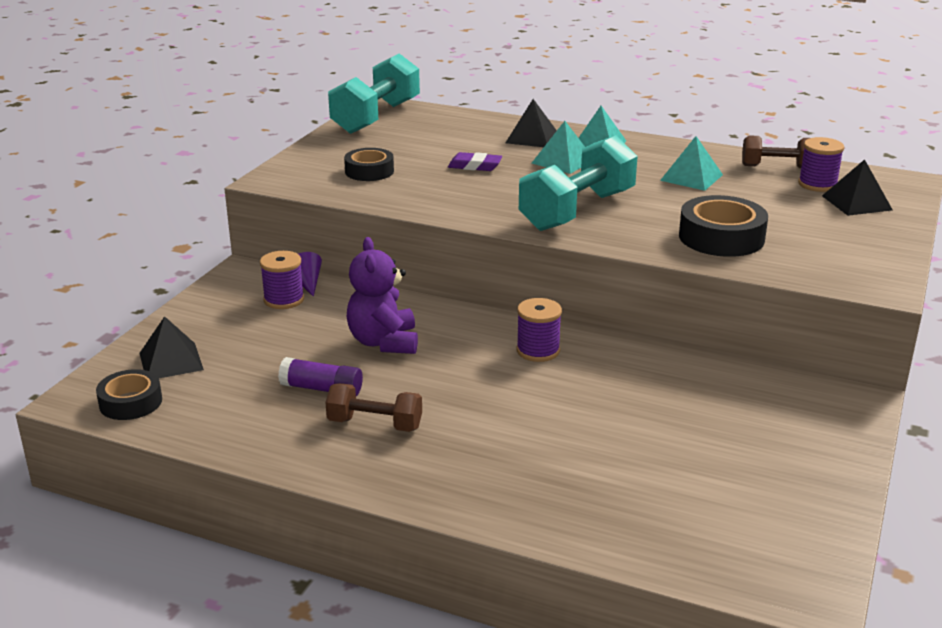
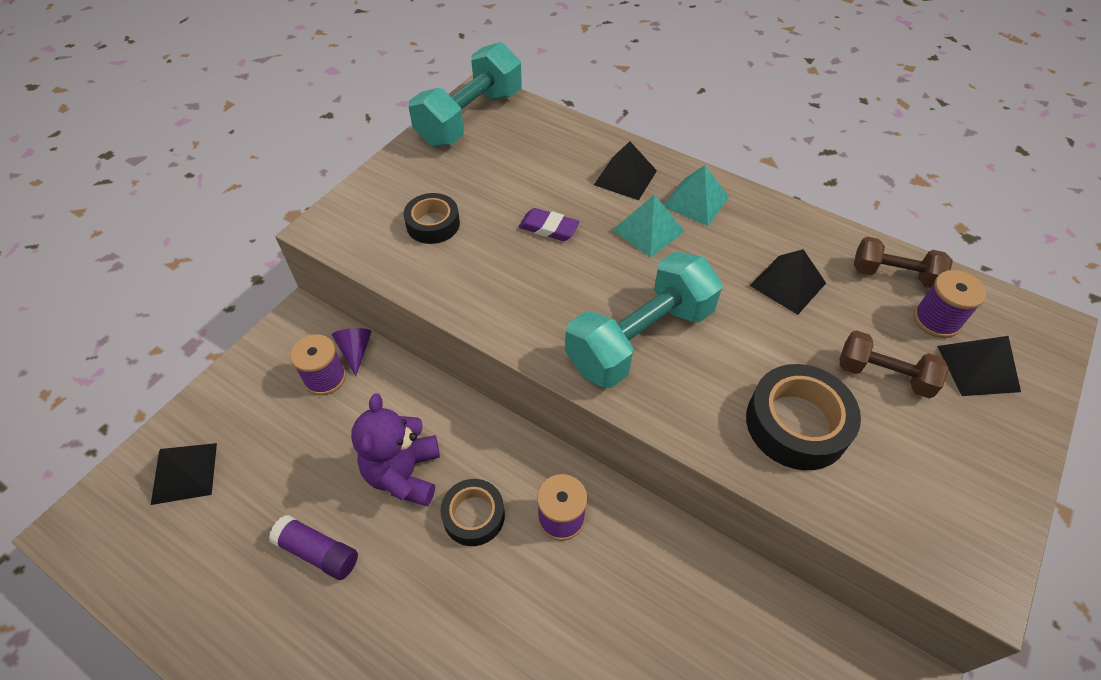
camera: 10 degrees right, 25 degrees up
(130, 402) = (123, 543): black tape -> black tape (473, 515)
(375, 424) = (354, 632): brown dumbbell -> brown dumbbell (883, 375)
(691, 177) = (788, 284): turquoise pyramid -> black pyramid

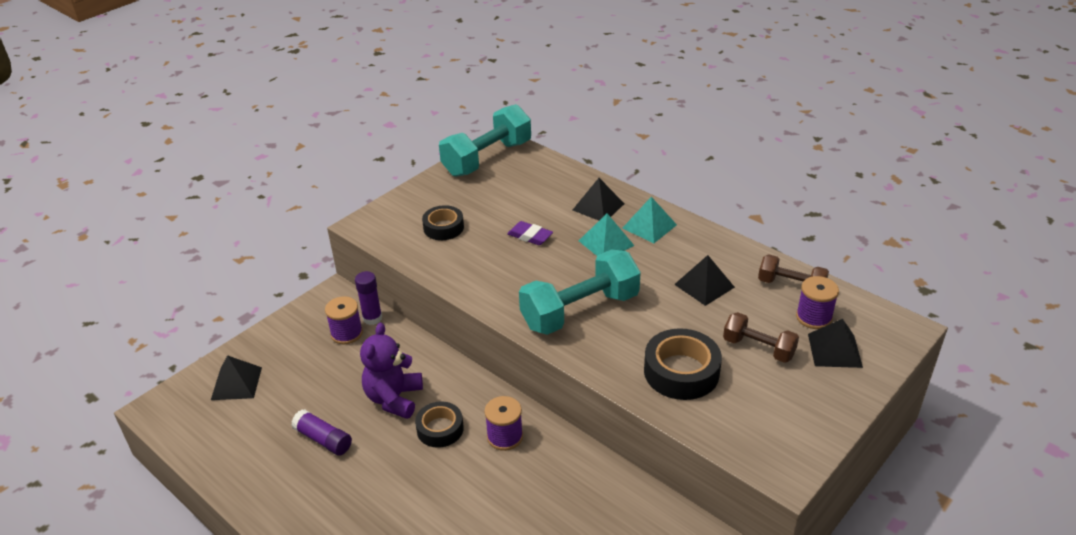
camera: 10 degrees right, 15 degrees down
(355, 351) = (372, 318): purple cone -> purple glue stick

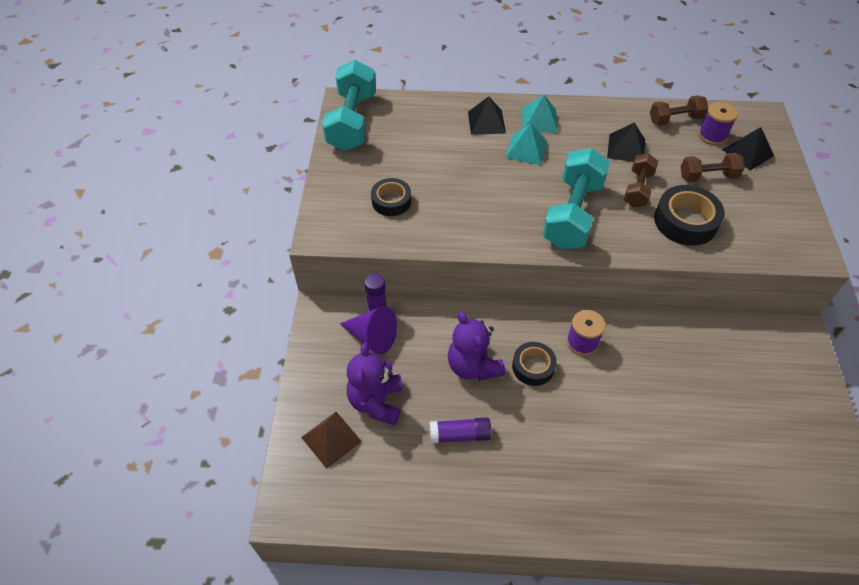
camera: 40 degrees left, 15 degrees up
(236, 383) = (331, 439): black pyramid -> brown pyramid
(295, 378) = (376, 402): none -> purple teddy bear
(347, 333) = (372, 337): purple spool -> purple cone
(530, 236) = (466, 173): purple eraser -> none
(669, 323) = (638, 189): none -> brown dumbbell

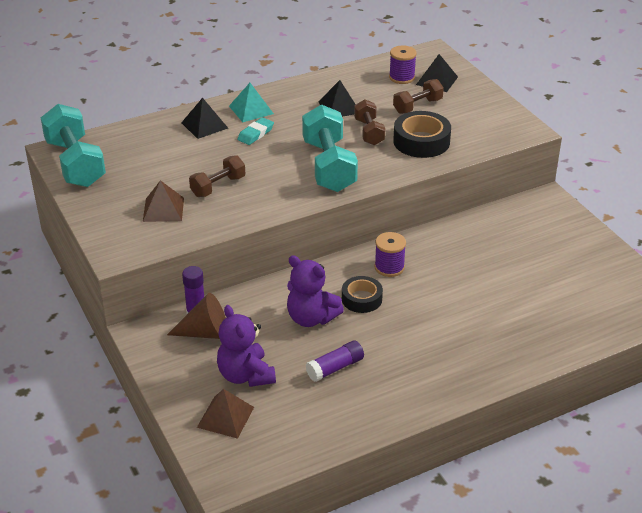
camera: 30 degrees left, 15 degrees down
(372, 337) = (206, 333): purple cone -> brown cone
(391, 201) = (163, 209): black tape -> brown pyramid
(526, 149) = (255, 134): turquoise pyramid -> turquoise eraser
(675, 119) = (364, 75): brown dumbbell -> brown dumbbell (218, 186)

